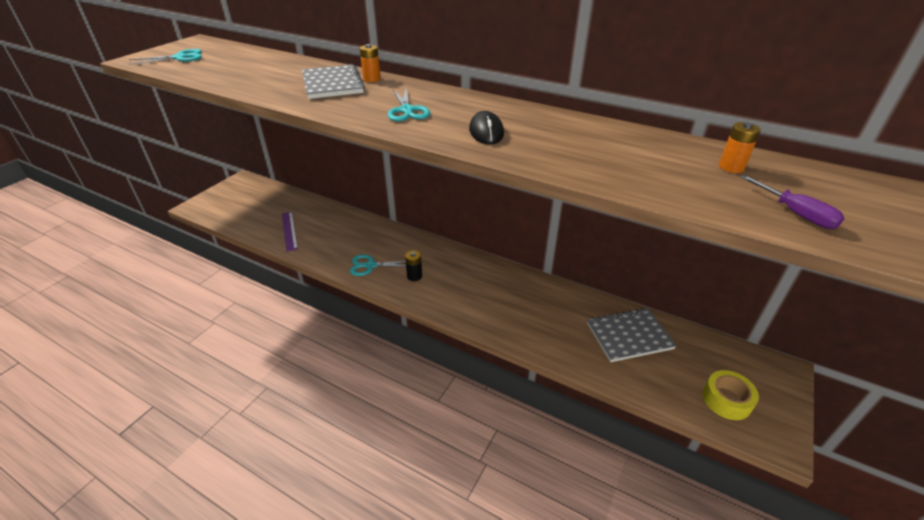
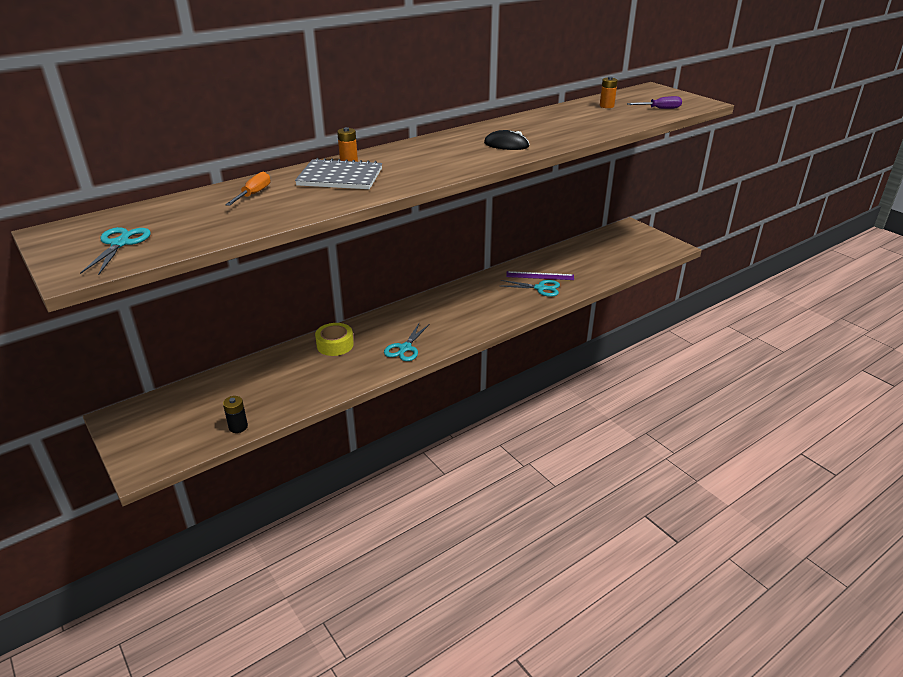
camera: 65 degrees left, 5 degrees down
(279, 68) = (253, 194): none -> orange screwdriver
(289, 230) = (290, 390): purple ruler -> purple ruler (540, 276)
(407, 110) = (440, 160): turquoise scissors -> turquoise scissors (540, 288)
(414, 276) = (441, 328): black battery -> black battery (238, 427)
(629, 336) = (575, 260): grey notebook -> none
(726, 400) = (642, 249): yellow tape -> yellow tape (335, 345)

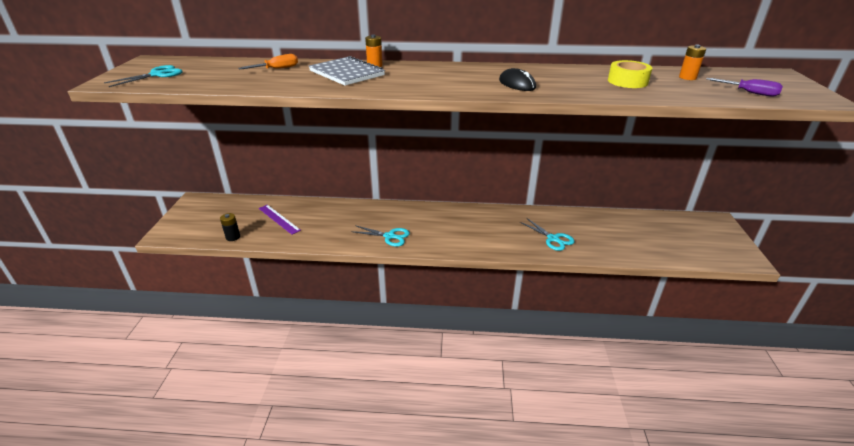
camera: 40 degrees right, 0 degrees up
(335, 345) = (351, 213): yellow tape -> yellow tape (627, 81)
(405, 348) = (389, 236): turquoise scissors -> turquoise scissors turned 135 degrees counterclockwise
(540, 276) = (566, 228): purple ruler -> purple ruler (279, 219)

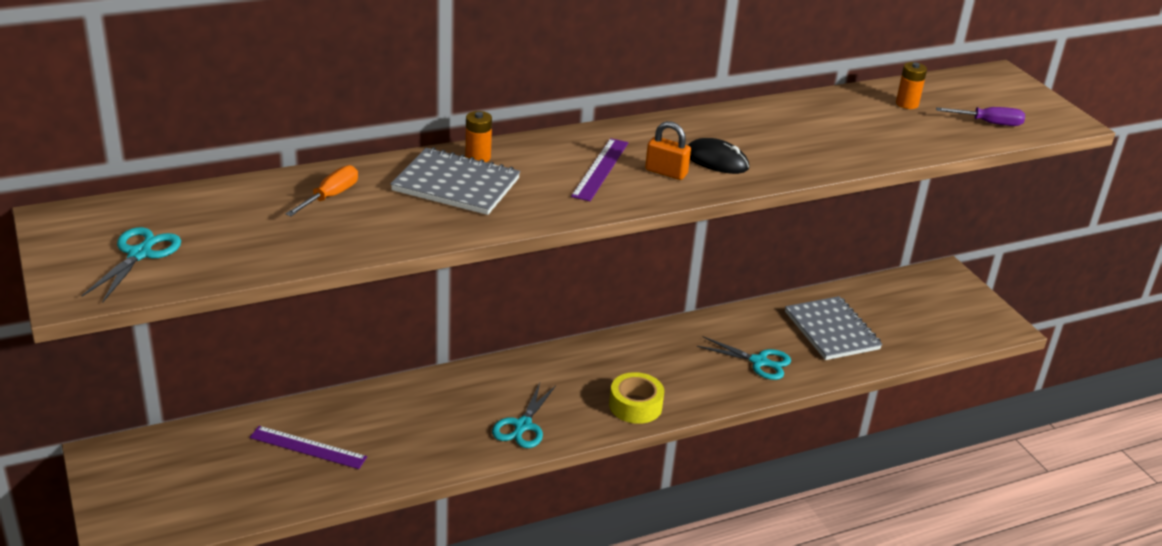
camera: 30 degrees left, 0 degrees up
(233, 237) = (258, 504): black battery -> none
(389, 236) = (523, 426): turquoise scissors -> turquoise scissors turned 120 degrees clockwise
(438, 78) = (600, 169): none -> purple ruler
(477, 84) = (666, 172): none -> orange padlock
(613, 233) = (832, 330): none -> grey notebook
(627, 81) = (845, 127): yellow tape -> yellow tape (635, 406)

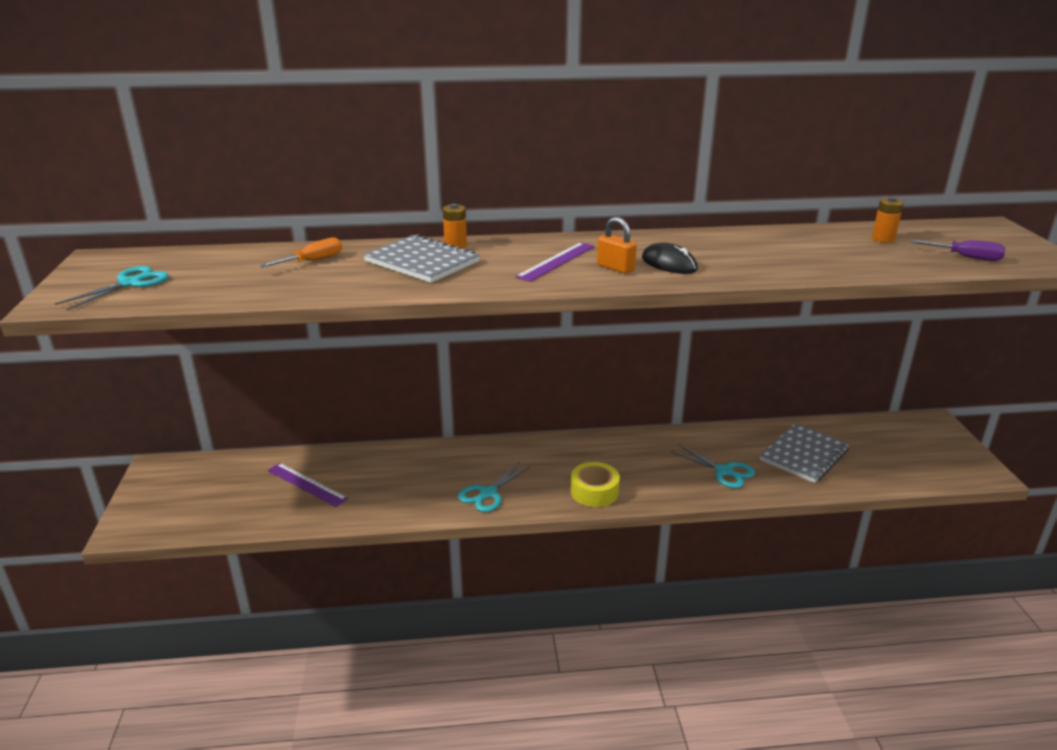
camera: 20 degrees right, 5 degrees down
(832, 330) = (804, 455): grey notebook -> grey notebook turned 45 degrees clockwise

